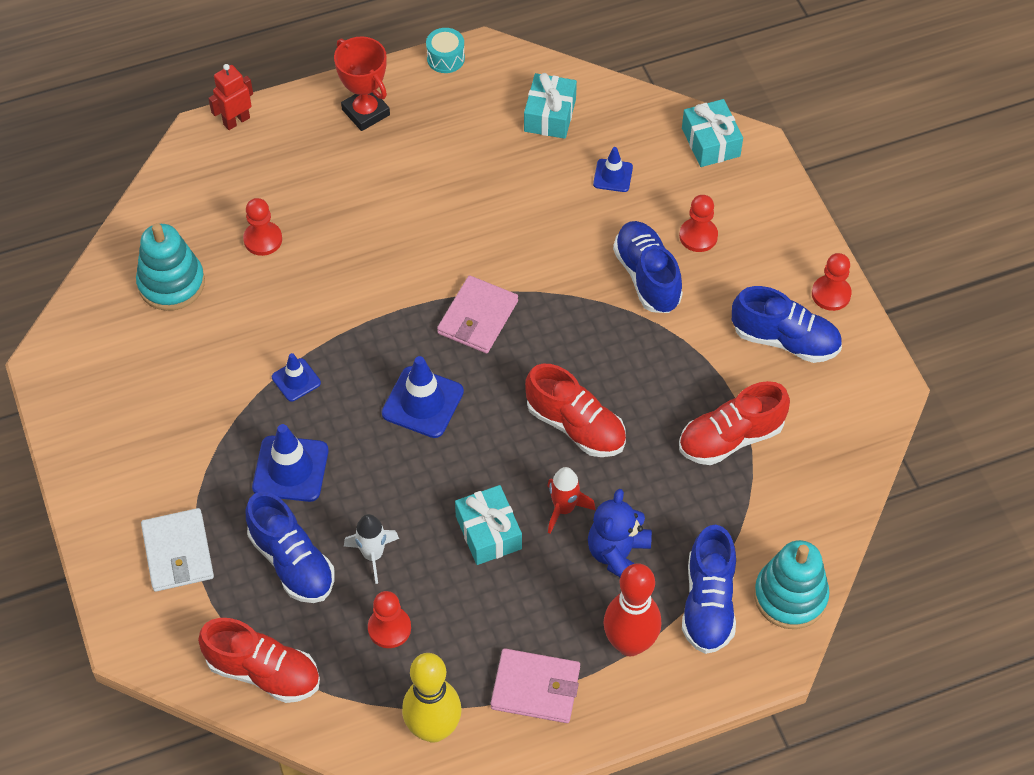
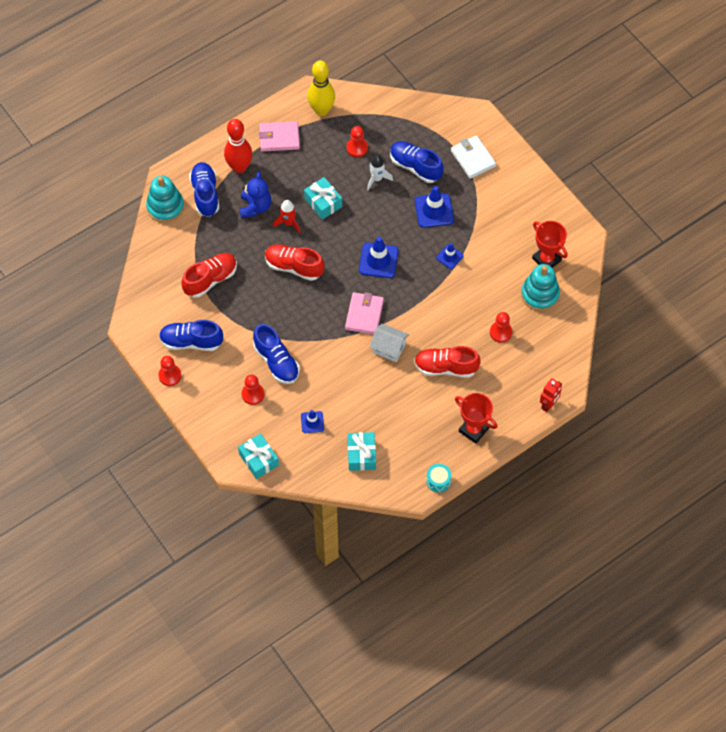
camera: 165 degrees right, 5 degrees up
(133, 337) = (546, 259): none -> red trophy
(264, 672) = (409, 116): red shoe -> red shoe (445, 367)
(454, 256) = (389, 348): none -> white house

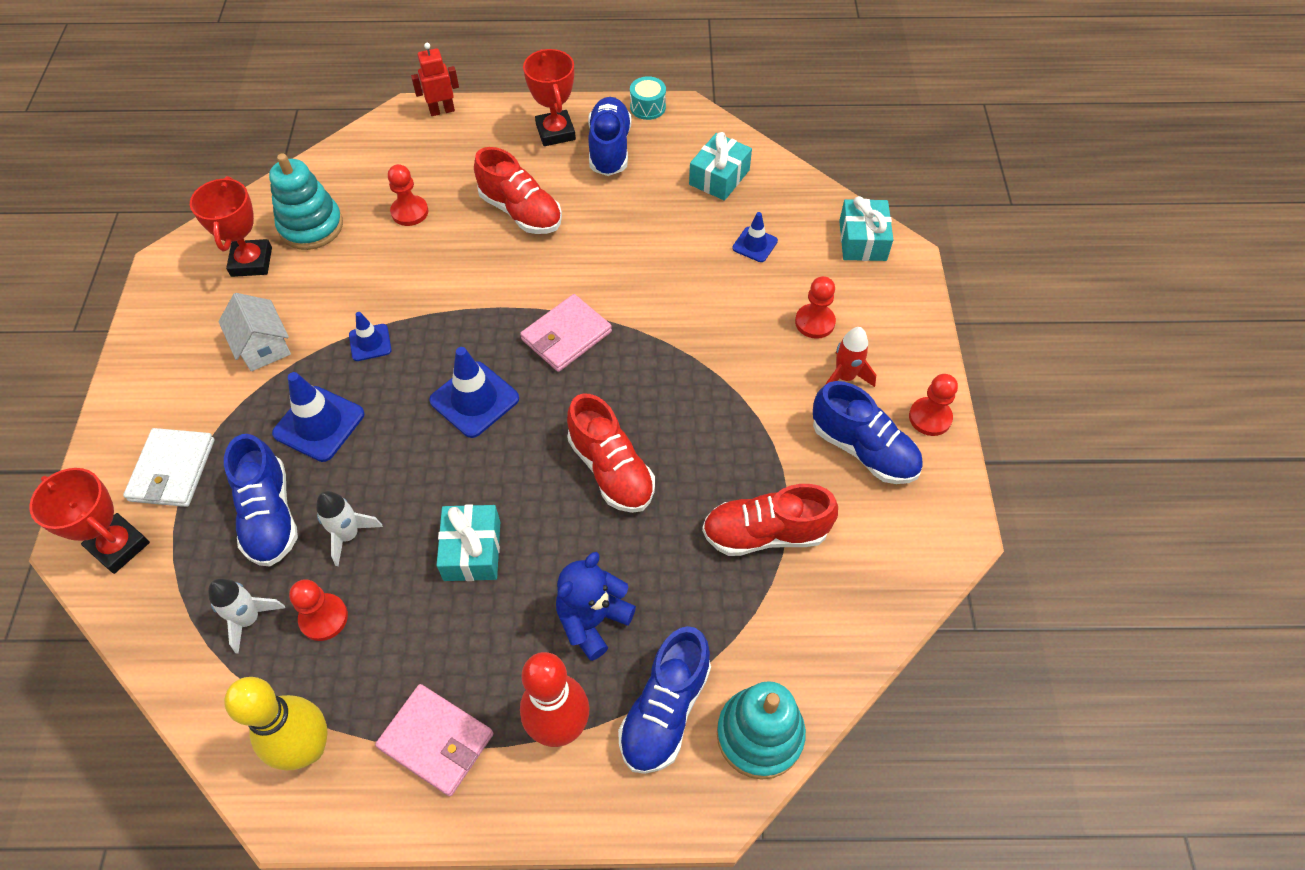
camera: 145 degrees left, 5 degrees down
(276, 361) = (747, 346): blue shoe -> blue shoe (609, 149)
(288, 223) = (559, 551): red rocket -> red rocket (845, 377)
(384, 131) = (249, 619): none -> white rocket
(389, 348) = (572, 274): white house -> white house (263, 346)
(460, 123) = (119, 546): none -> red trophy

